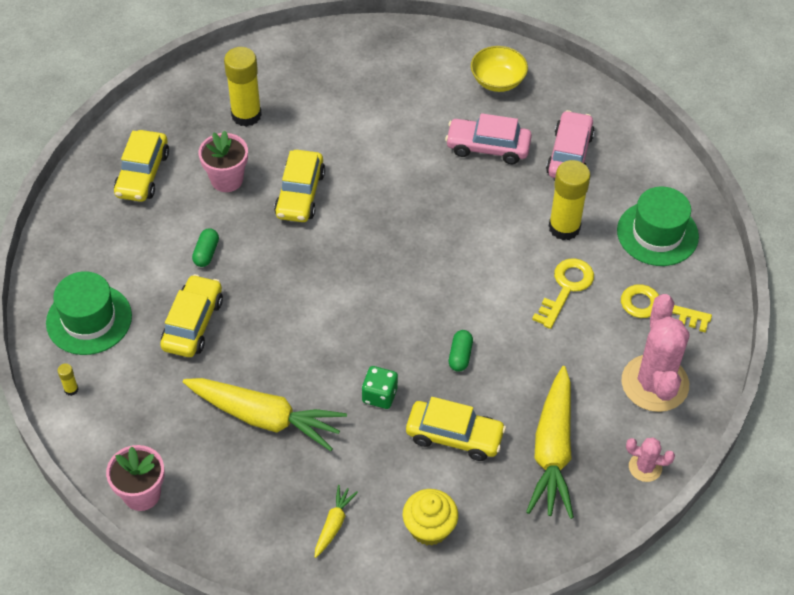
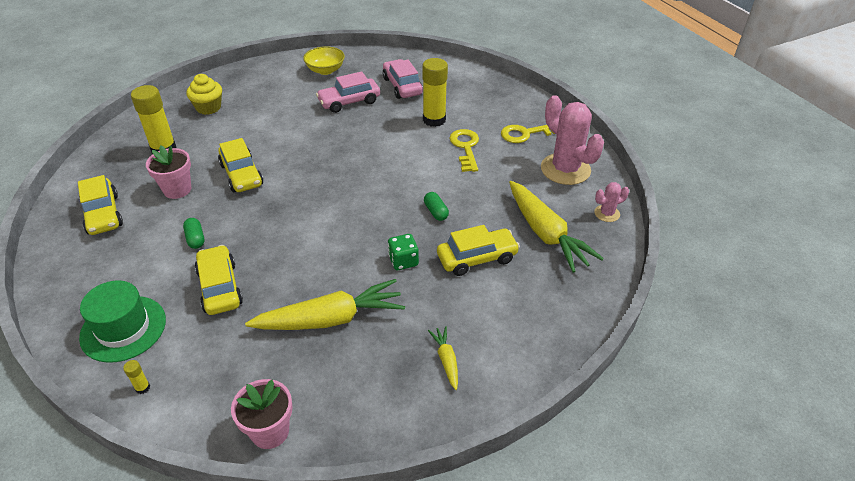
camera: 35 degrees left, 10 degrees down
(429, 528) = (515, 322): yellow cupcake -> yellow cupcake (208, 107)
(657, 233) = (489, 100): green hat -> none

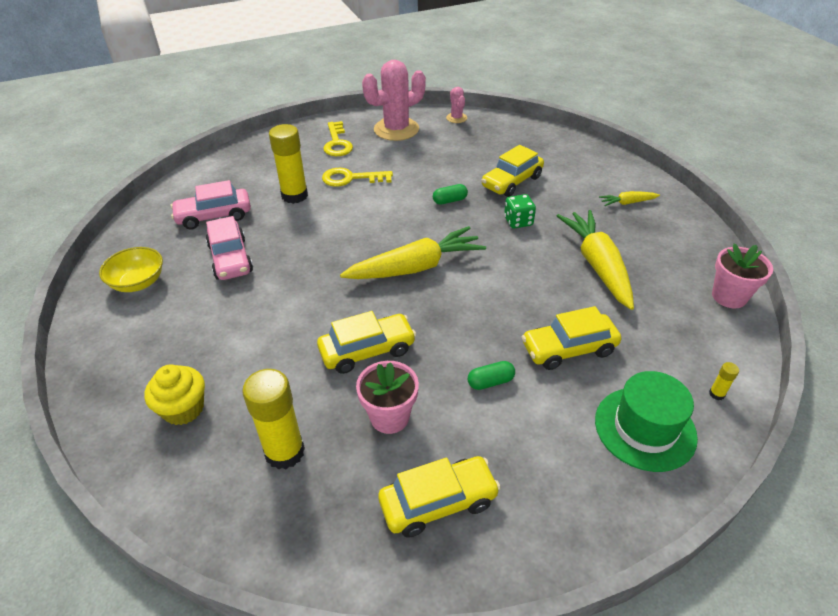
camera: 85 degrees left, 0 degrees up
(477, 258) = (512, 182): yellow car -> yellow car turned 120 degrees counterclockwise
(546, 234) = (481, 146): yellow carrot -> yellow carrot (416, 267)

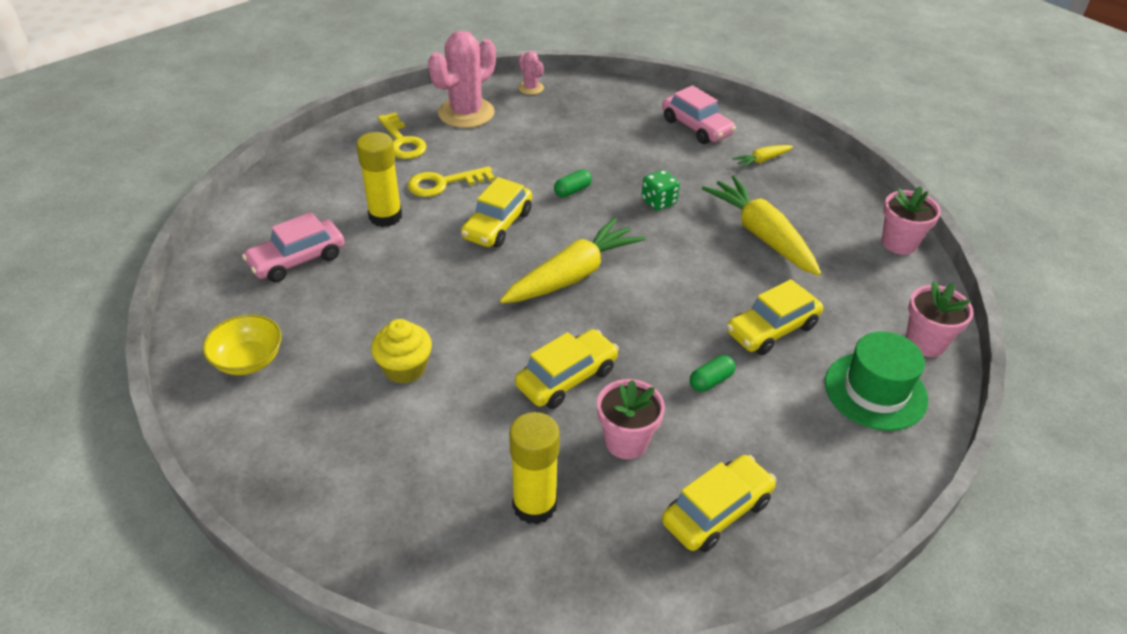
camera: 20 degrees left, 0 degrees up
(183, 409) = (394, 489): yellow cupcake -> yellow cupcake (405, 368)
(231, 259) = (350, 308): pink car -> pink car (696, 127)
(512, 182) = (630, 156): yellow car -> yellow car (497, 225)
(716, 394) = (925, 342): yellow glue stick -> pink flower pot

